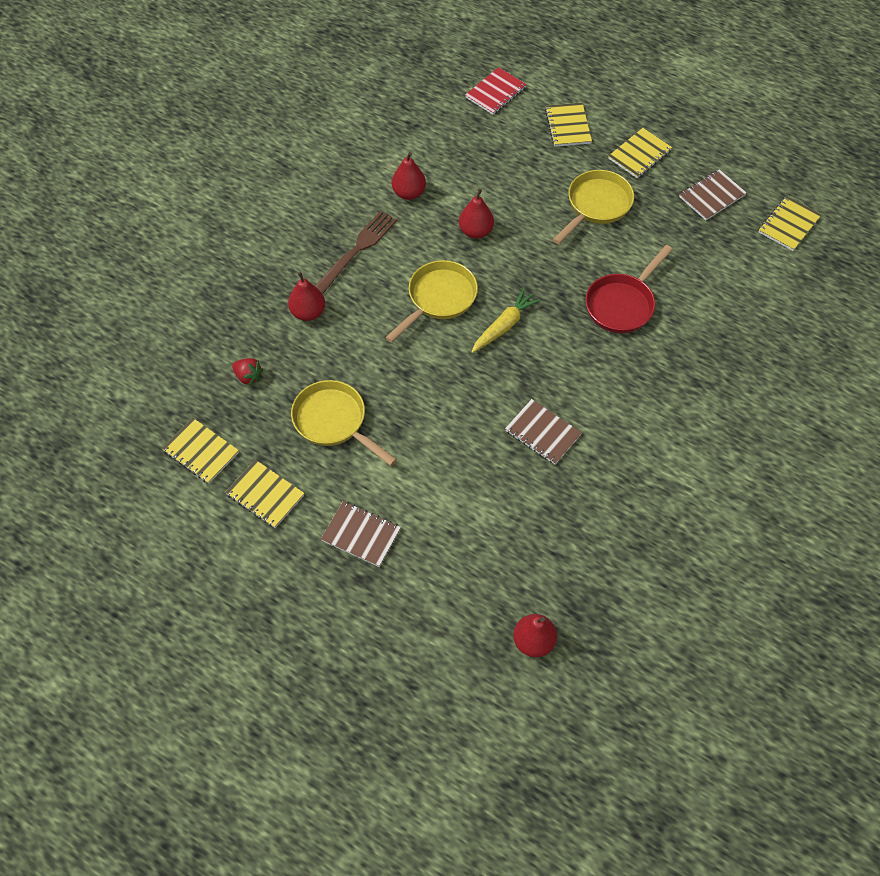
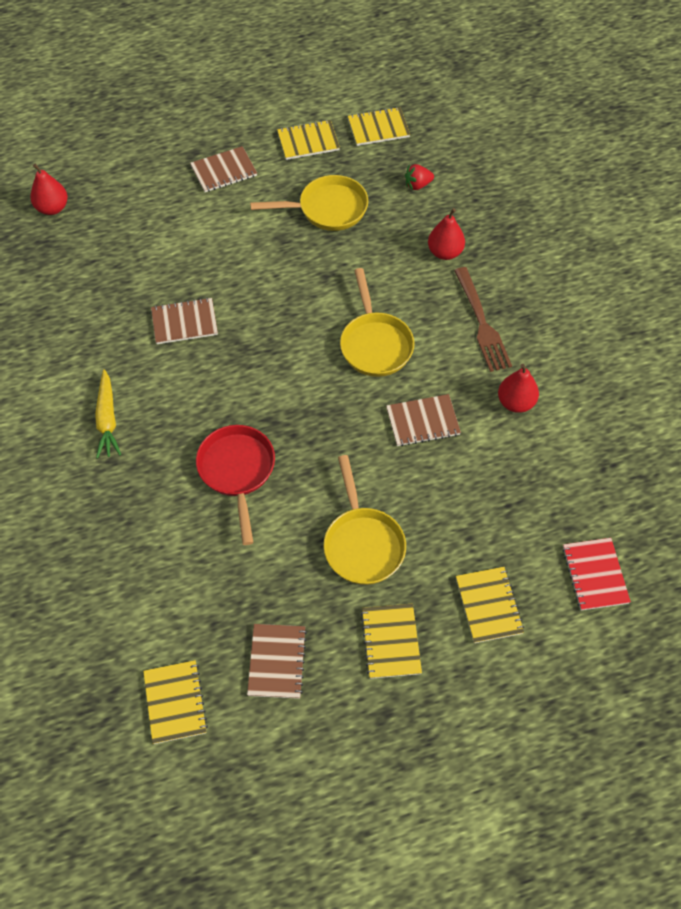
camera: 130 degrees right, 0 degrees up
(476, 231) = (422, 421): red pear -> brown notebook
(504, 326) = (303, 369): yellow carrot -> yellow carrot (107, 420)
(568, 126) = (489, 605): yellow notebook -> yellow notebook turned 45 degrees clockwise

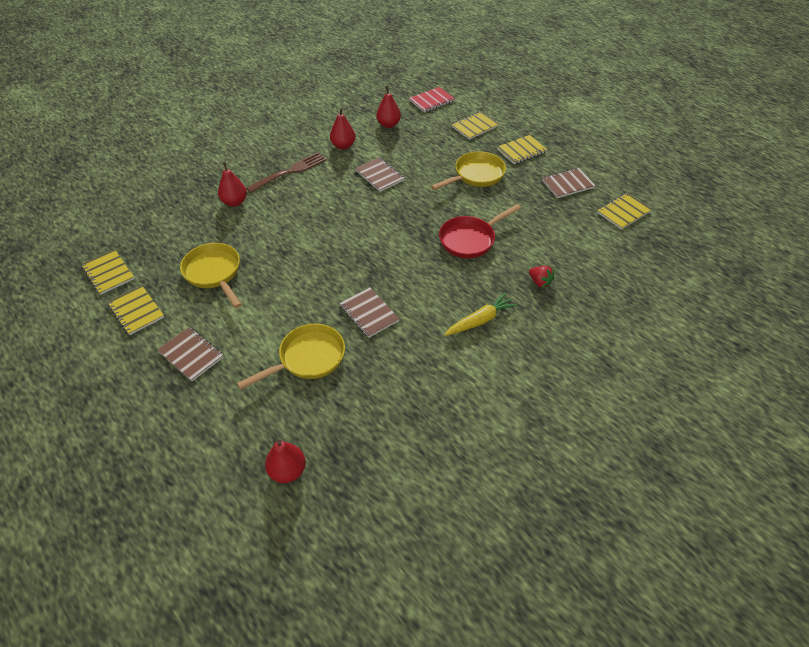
camera: 115 degrees left, 10 degrees down
(375, 344) = (332, 211): yellow pan -> yellow pan (307, 358)
(417, 185) = (170, 233): red strawberry -> red strawberry (539, 282)
(547, 481) = (388, 124): none -> red pear

